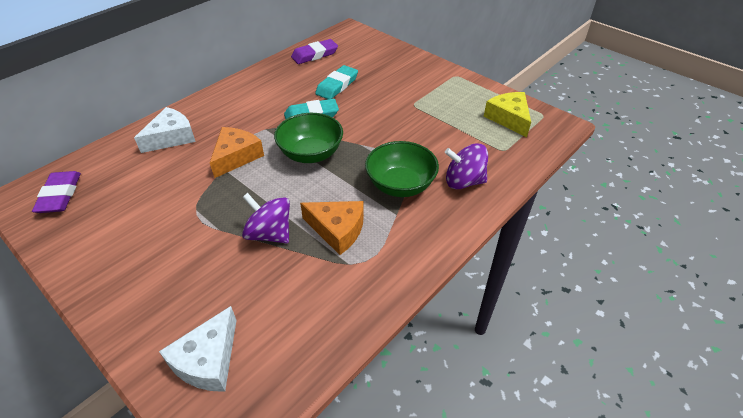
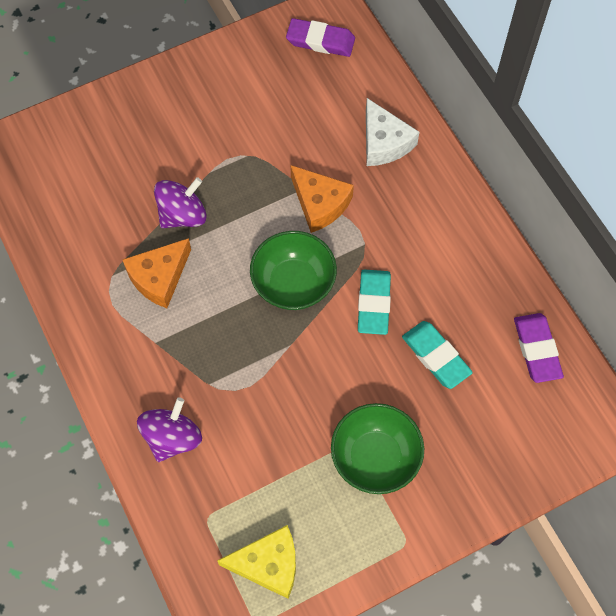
camera: 110 degrees right, 20 degrees up
(208, 360) = (67, 146): white cheese -> none
(400, 185) = (197, 364): green bowl -> green bowl (375, 457)

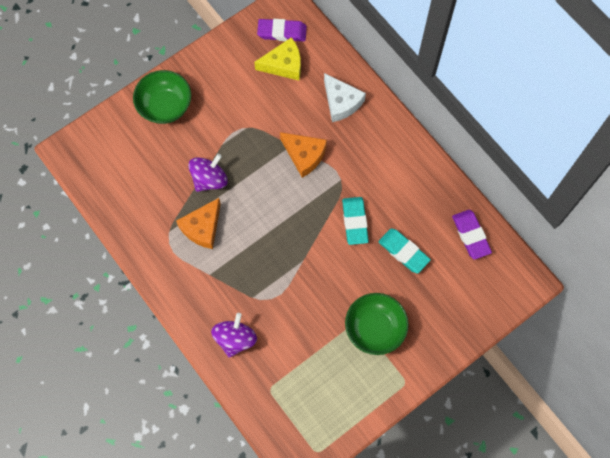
camera: 10 degrees left, 5 degrees up
(268, 564) = (317, 413): yellow cheese -> yellow cheese (284, 64)
(293, 283) = (297, 216): green bowl -> green bowl (165, 106)

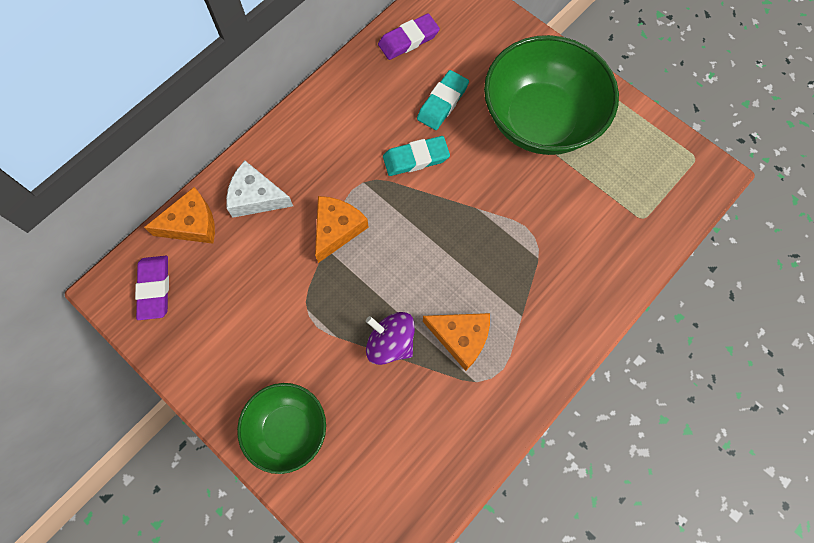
camera: 100 degrees left, 0 degrees up
(235, 339) = (595, 268): purple spinning top -> none
(284, 64) = (206, 277): yellow cheese -> none
(327, 58) = (191, 224): none -> orange cheese
(341, 102) = (256, 197): white cheese -> white cheese turned 120 degrees counterclockwise
(375, 328) = (540, 120): green bowl -> green bowl, size x1.74

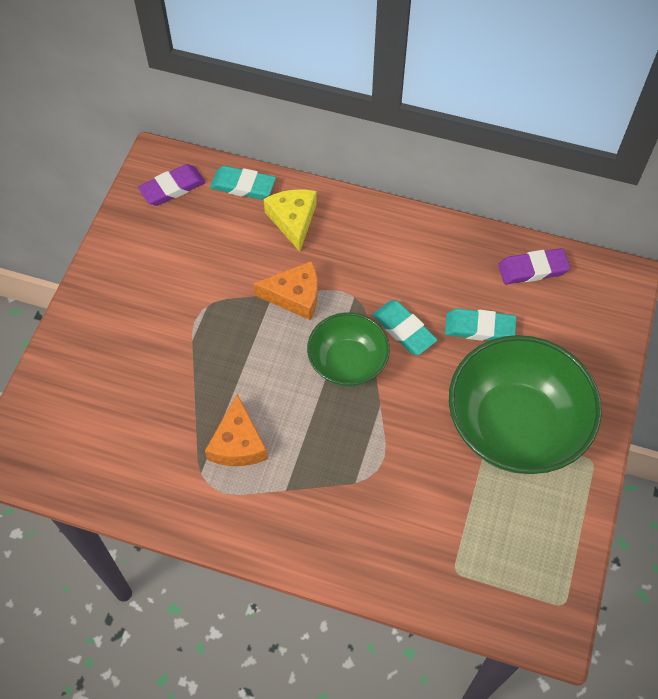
camera: 65 degrees right, 10 degrees down
(191, 224) = (243, 186): orange cheese -> turquoise eraser
(256, 197) = (293, 220): white cheese -> yellow cheese
(288, 430) = (93, 339): green bowl -> green bowl (347, 363)
(390, 343) = (206, 386): purple spinning top -> none
(408, 40) = (533, 269): purple eraser -> purple eraser turned 45 degrees counterclockwise

